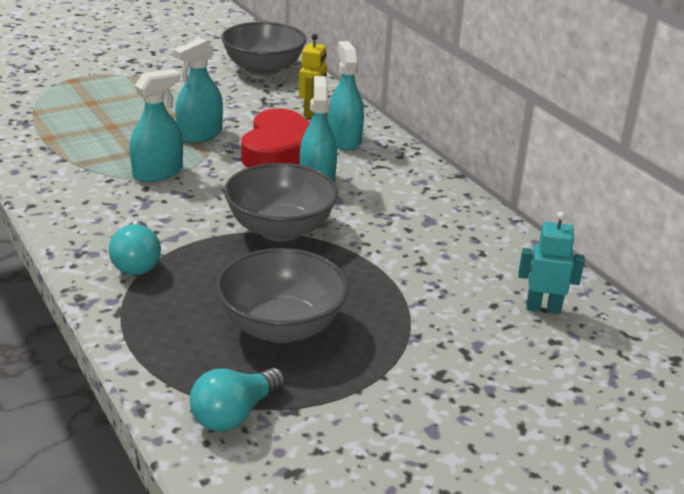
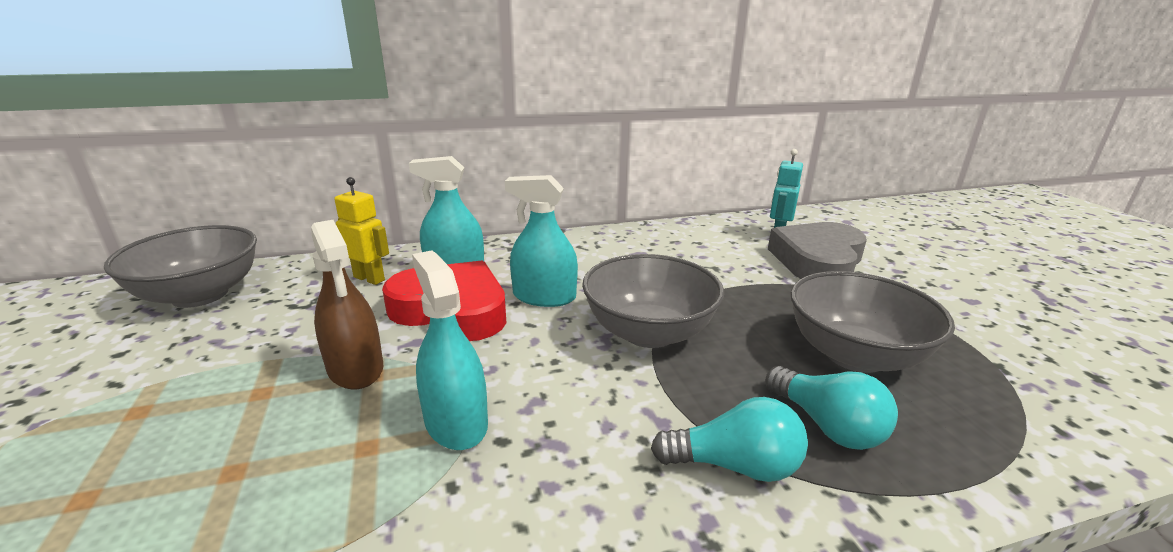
camera: 75 degrees left, 5 degrees down
(200, 134) = (355, 368): turquoise spray bottle -> brown spray bottle
(234, 415) = (1037, 404): turquoise light bulb -> turquoise light bulb (827, 426)
(480, 330) = (818, 261): none -> grey heart

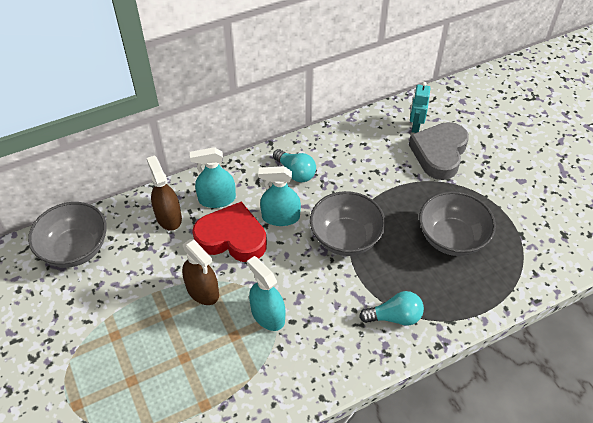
camera: 10 degrees left, 25 degrees up
(369, 278) = (168, 217): yellow robot -> brown spray bottle
(827, 426) = (434, 288): turquoise light bulb -> turquoise light bulb (295, 172)

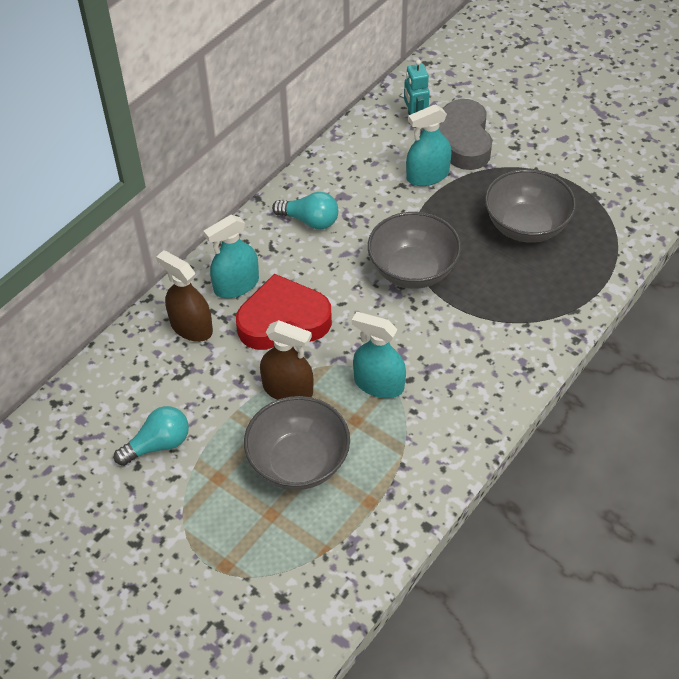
camera: 25 degrees left, 0 degrees up
(75, 249) = (100, 407): grey bowl -> grey bowl (298, 462)
(280, 217) = (325, 276): turquoise spray bottle -> turquoise spray bottle (427, 175)
(394, 317) = (515, 330): turquoise light bulb -> turquoise light bulb (158, 444)

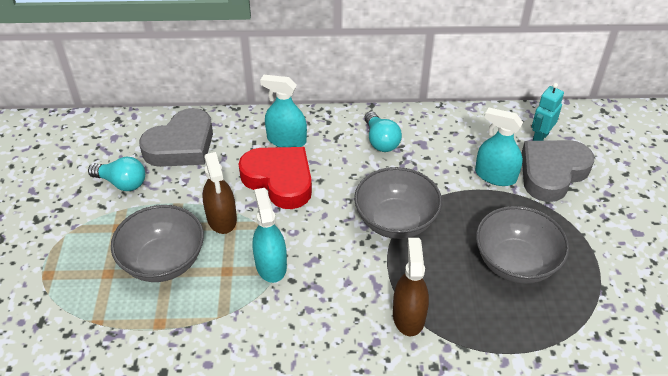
camera: 50 degrees right, 5 degrees down
(155, 369) = (181, 145): none -> grey heart
(191, 327) = (230, 140): brown spray bottle -> brown spray bottle (408, 316)

